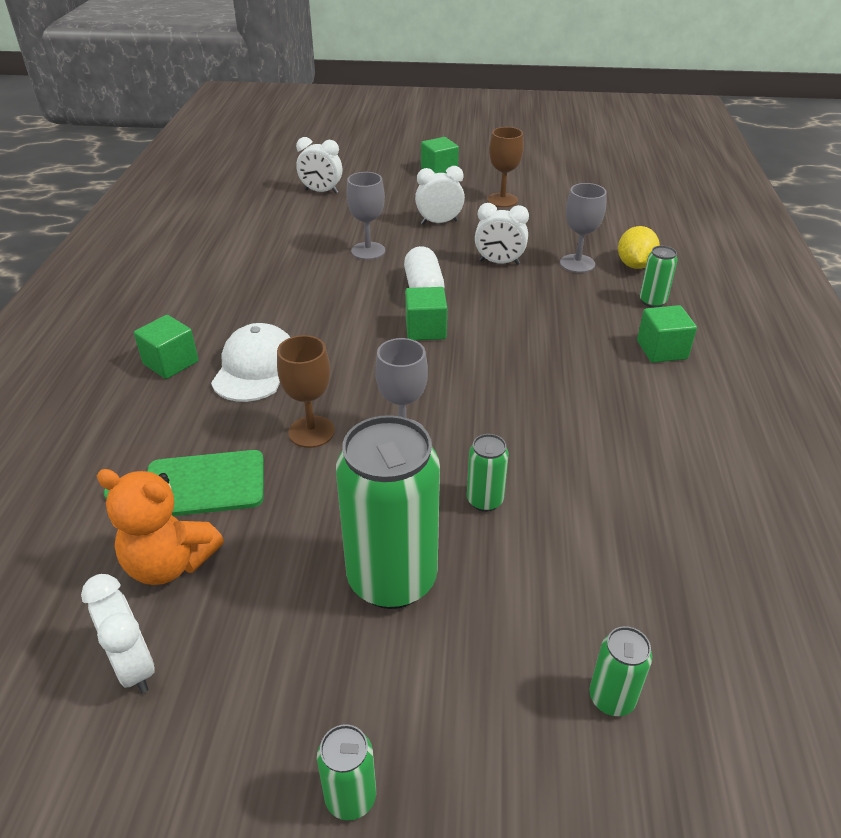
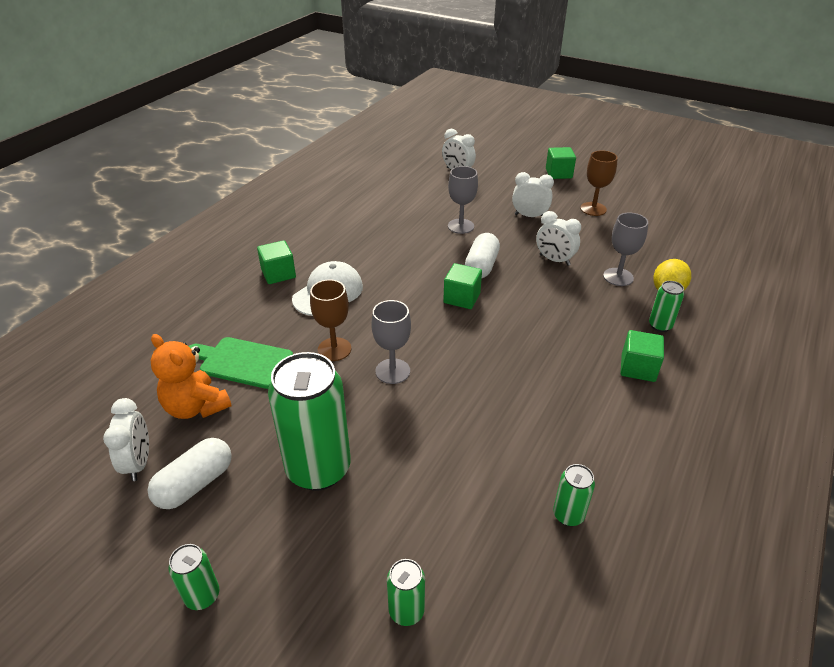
camera: 25 degrees right, 0 degrees up
(238, 661) = (195, 484): none -> white capsule
(485, 500) = (416, 438): green can -> green can (568, 515)

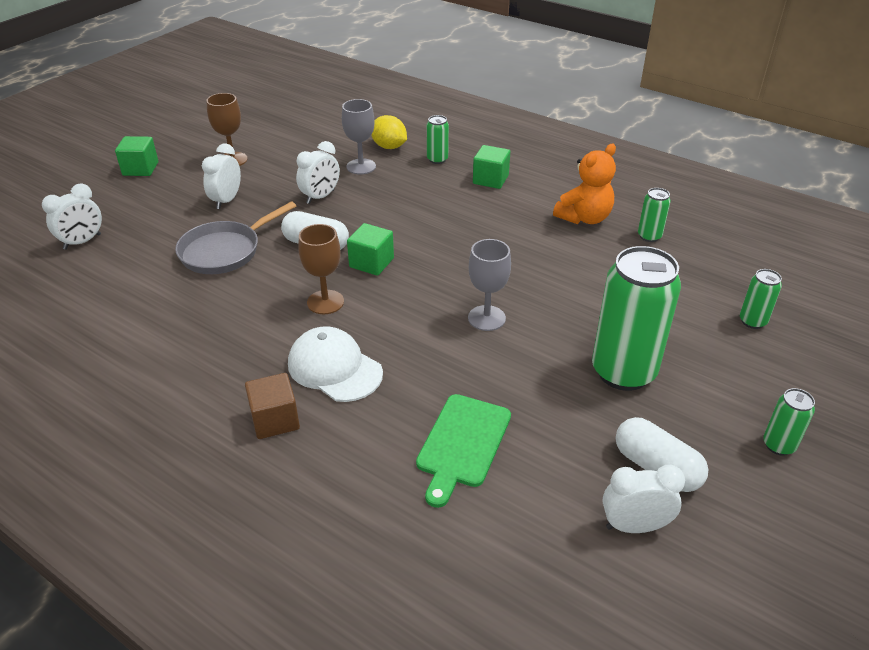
camera: 85 degrees left, 0 degrees up
(196, 407) = (542, 482): orange teddy bear -> orange teddy bear (584, 218)
(278, 274) = (275, 420): green cube -> brown cube
(334, 349) = (446, 362): brown goblet -> brown goblet (325, 302)
(460, 226) = (225, 251): grey goblet -> grey pan

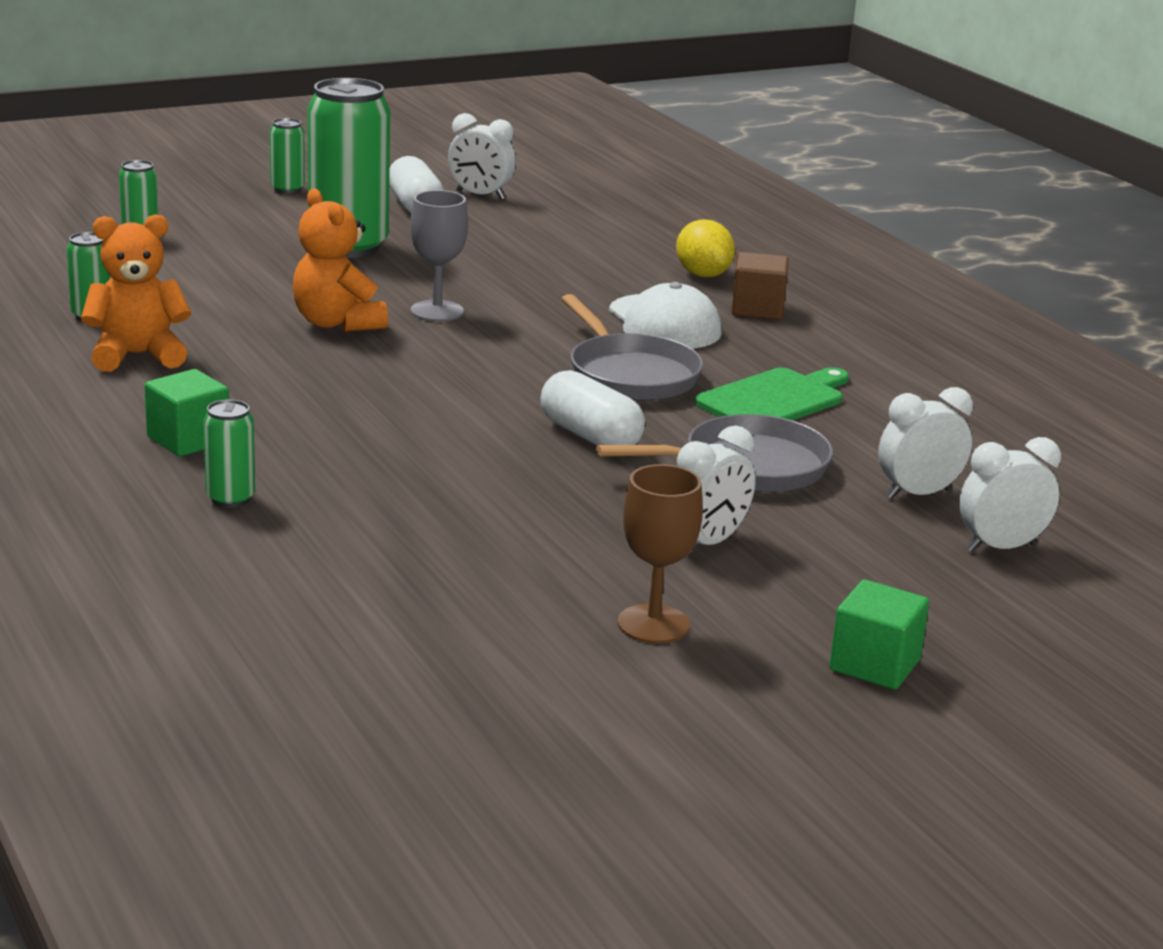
camera: 155 degrees left, 15 degrees down
(320, 197) = (524, 499): white clock -> white clock (918, 494)
(325, 302) = (630, 374): brown goblet -> grey pan
(361, 166) = (394, 529): grey goblet -> none
(371, 263) = (526, 394): green cube -> none
(389, 147) = (291, 552): yellow lemon -> yellow lemon (703, 275)
(462, 444) = (575, 254): green cutting board -> green cutting board (774, 400)
(527, 282) = (337, 323): none -> orange teddy bear

